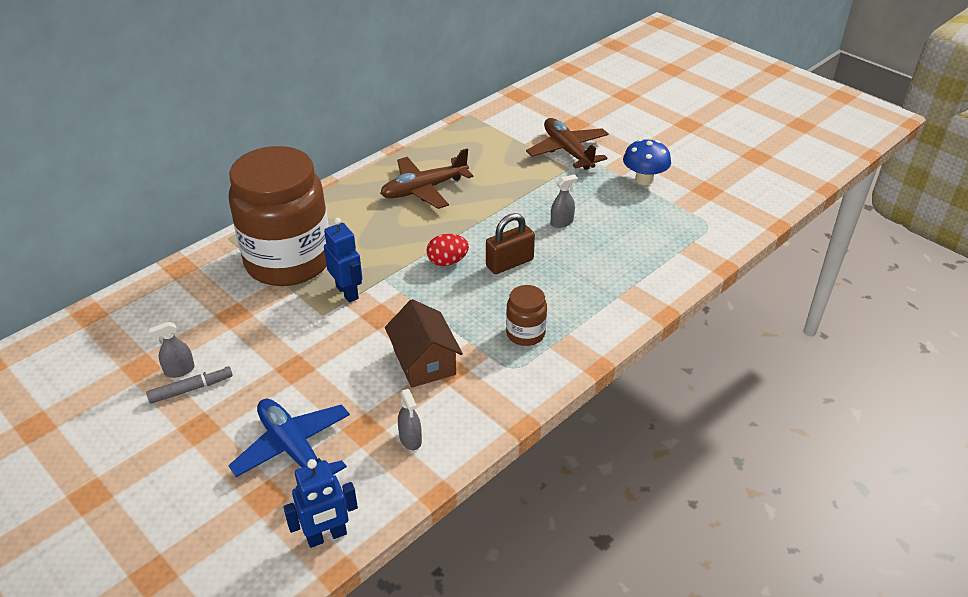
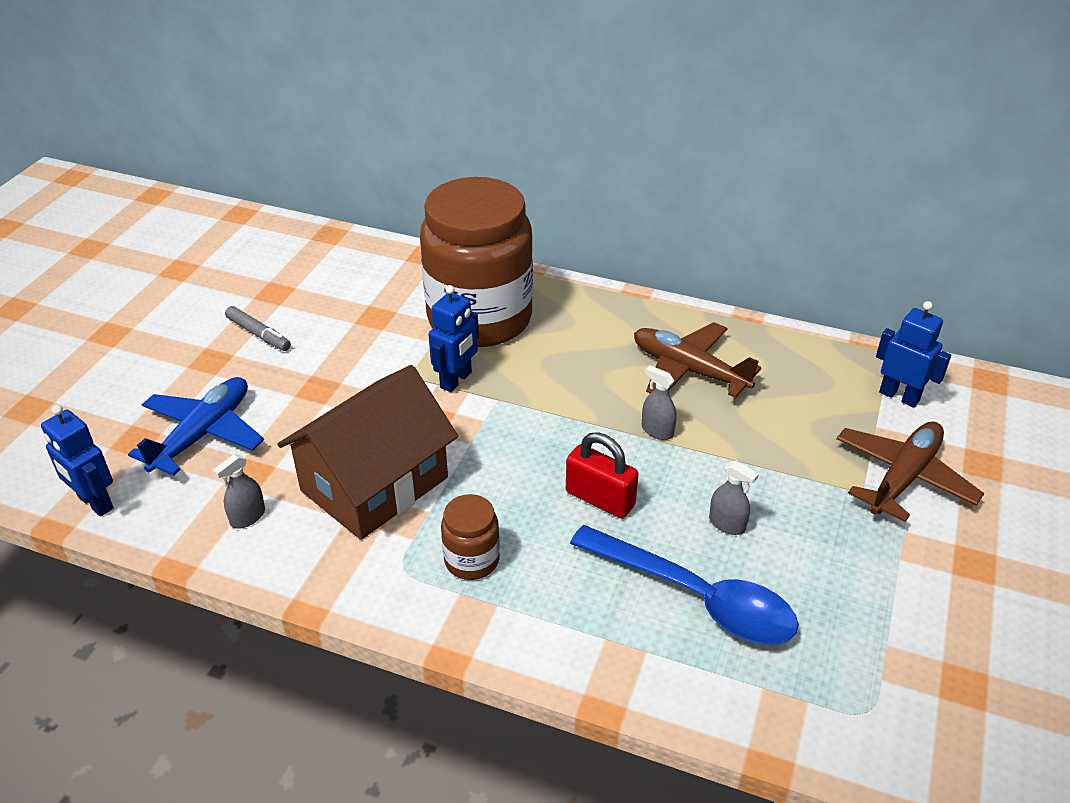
camera: 65 degrees right, 0 degrees up
(179, 370) = (280, 317): grey spray bottle -> grey spray bottle (657, 431)
(424, 362) = (374, 484): brown house -> brown house, size x1.57
(447, 262) = (563, 441): red egg -> none
(507, 126) = (899, 396): none -> blue robot
(509, 263) = (600, 499): brown padlock -> red padlock
(607, 253) = (696, 597): none -> blue spoon
(644, 179) = (915, 590): blue mushroom -> none

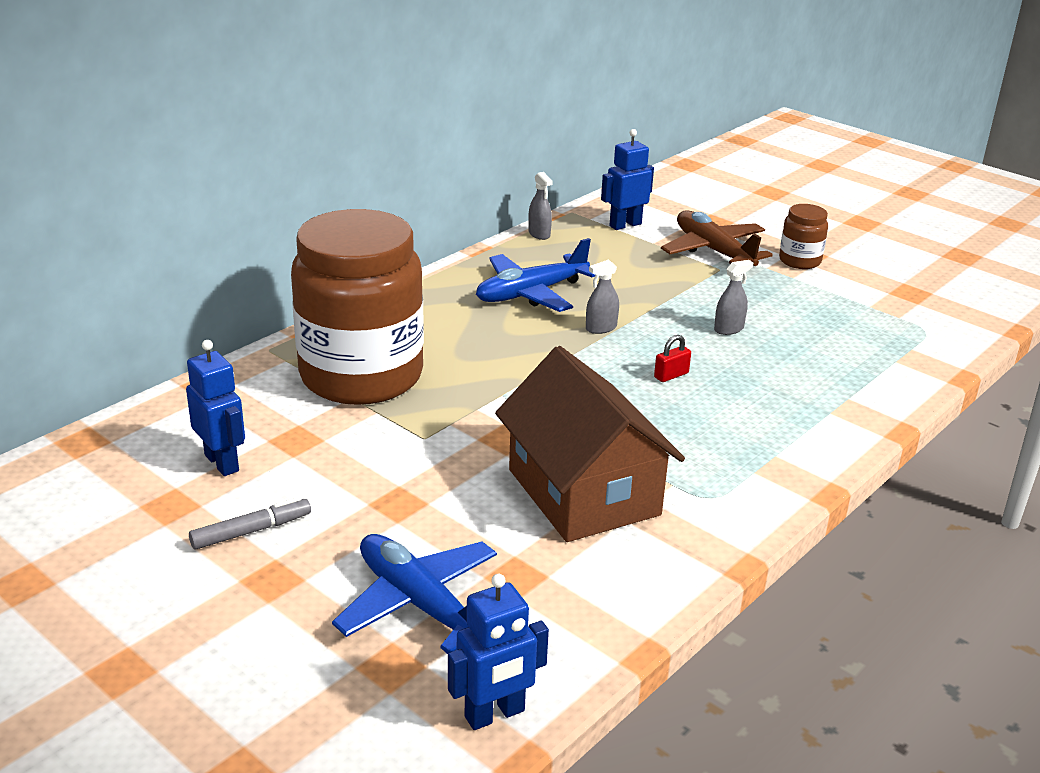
camera: 70 degrees left, 10 degrees down
(248, 517) = (588, 587): grey spray bottle -> grey spray bottle (539, 234)
(456, 380) = (453, 411): blue robot -> blue robot (222, 463)
(472, 560) = (716, 456): brown jar -> brown jar (799, 261)
(600, 499) = (671, 375): red padlock -> red padlock, size x0.55
(688, 370) = (531, 293): brown plane -> blue plane
(696, 597) = (801, 362): blue spoon -> none

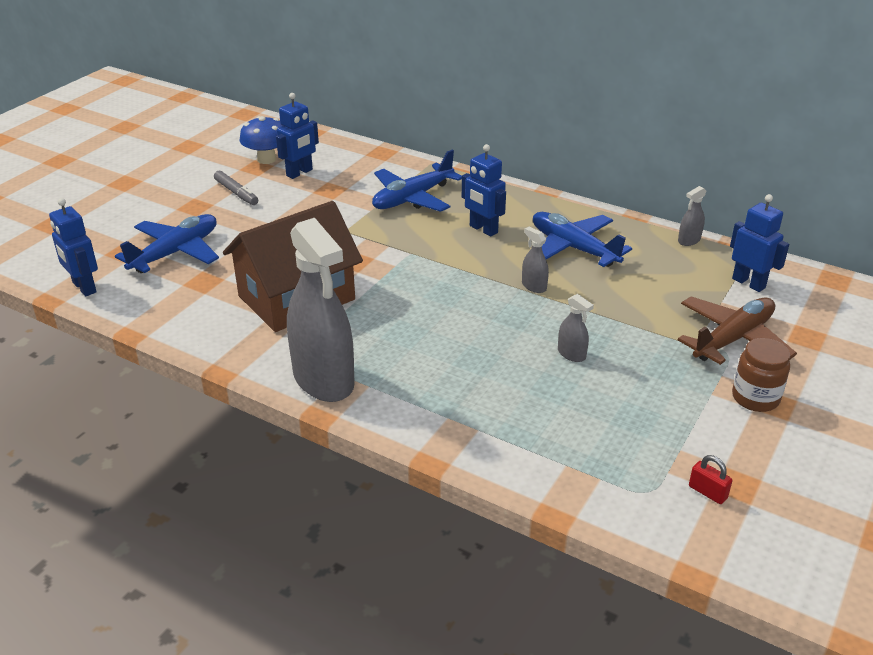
camera: 80 degrees right, 5 degrees up
(150, 493) = (266, 159): none -> blue mushroom
(361, 376) = (412, 198): brown jar -> blue plane
(466, 339) = (483, 229): none -> blue robot
(671, 375) = (472, 326): red padlock -> red padlock (707, 492)
(763, 485) = (323, 379): none -> grey spray bottle

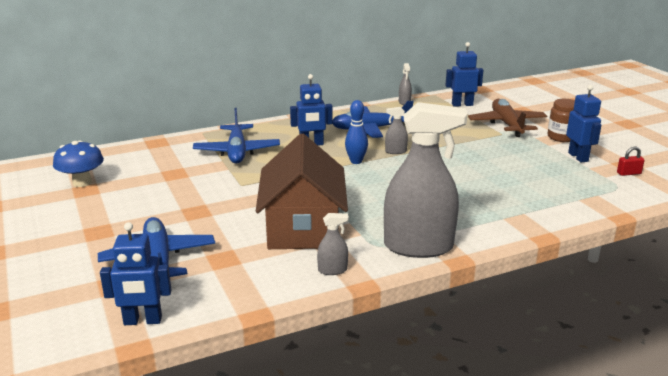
camera: 55 degrees left, 10 degrees down
(236, 193) = (111, 208): grey marker -> none
(299, 173) = (128, 177): blue robot -> blue robot (578, 157)
(475, 271) = (356, 161): none -> blue bowling pin
(571, 354) = (477, 164): grey spray bottle -> grey spray bottle (332, 270)

